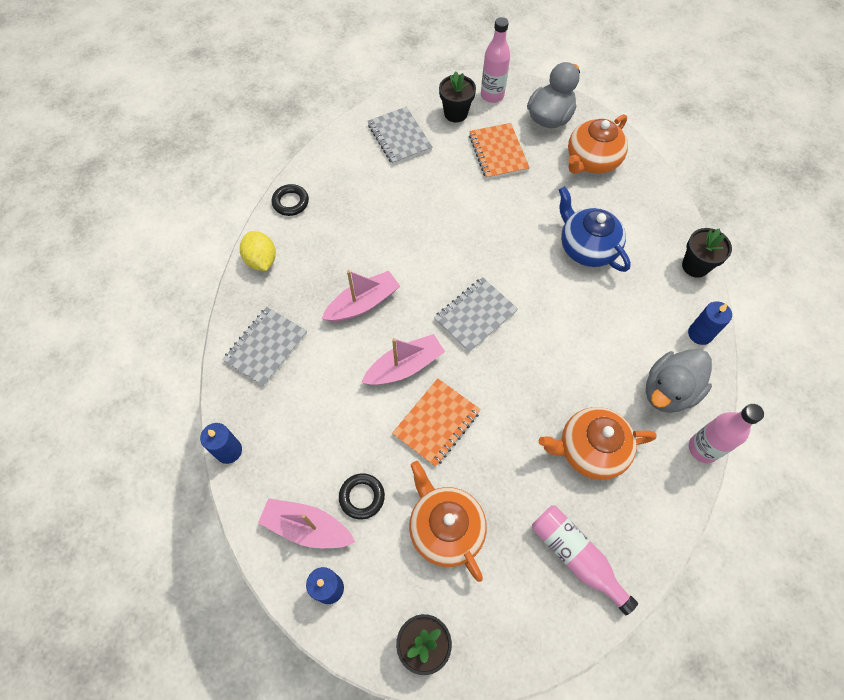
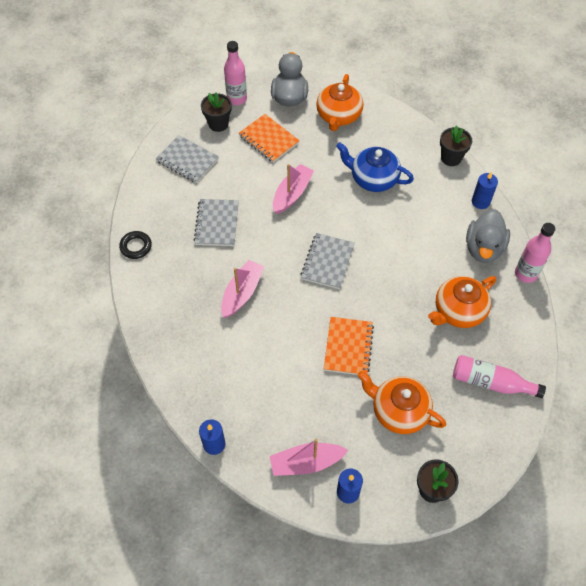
camera: 30 degrees left, 5 degrees down
(261, 260) = (143, 300): yellow lemon -> none
(266, 347) = (191, 359): grey notebook -> grey notebook (216, 224)
(362, 497) = (330, 422): black ring -> none
(404, 366) = (301, 321): pink boat -> pink boat (292, 194)

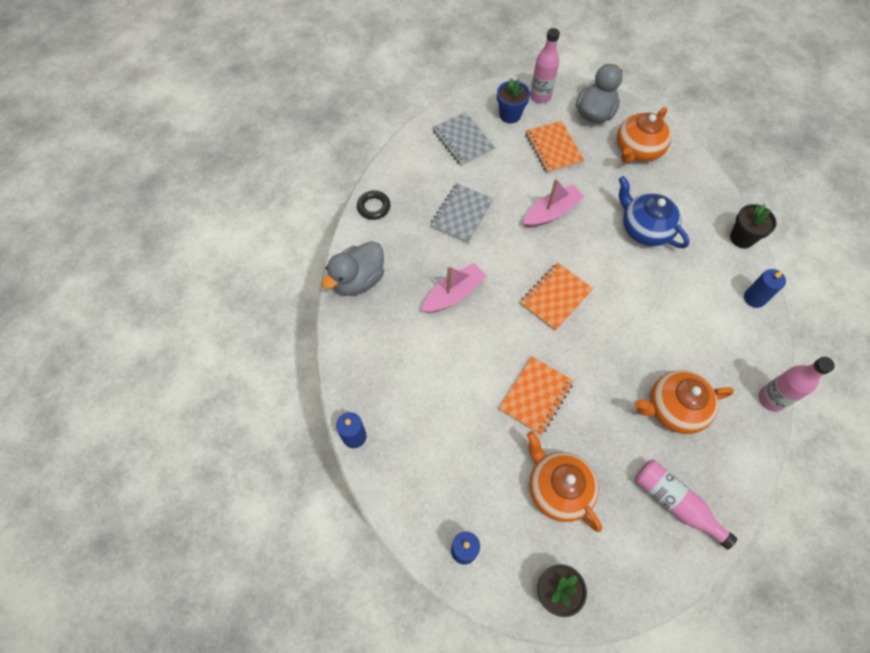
camera: 25 degrees right, 5 degrees up
(218, 124) = (510, 115): black flower pot -> blue flower pot
(306, 462) = (435, 498): pink boat -> none
(327, 262) = (555, 297): grey notebook -> orange notebook
(483, 248) = (734, 351): grey duck -> grey duck (358, 280)

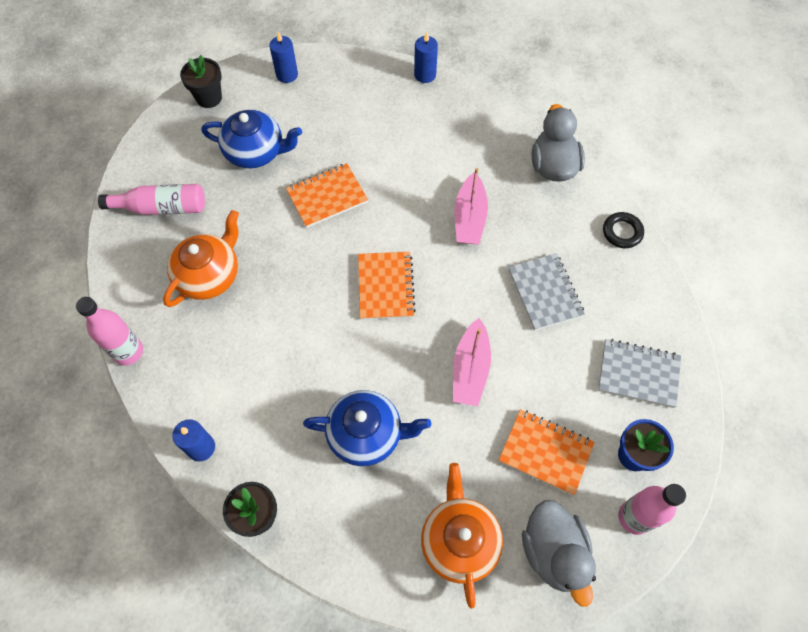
camera: 135 degrees right, 0 degrees up
(536, 396) = (327, 197): orange notebook -> orange notebook turned 75 degrees clockwise
(558, 488) = (256, 152): orange teapot -> blue teapot

